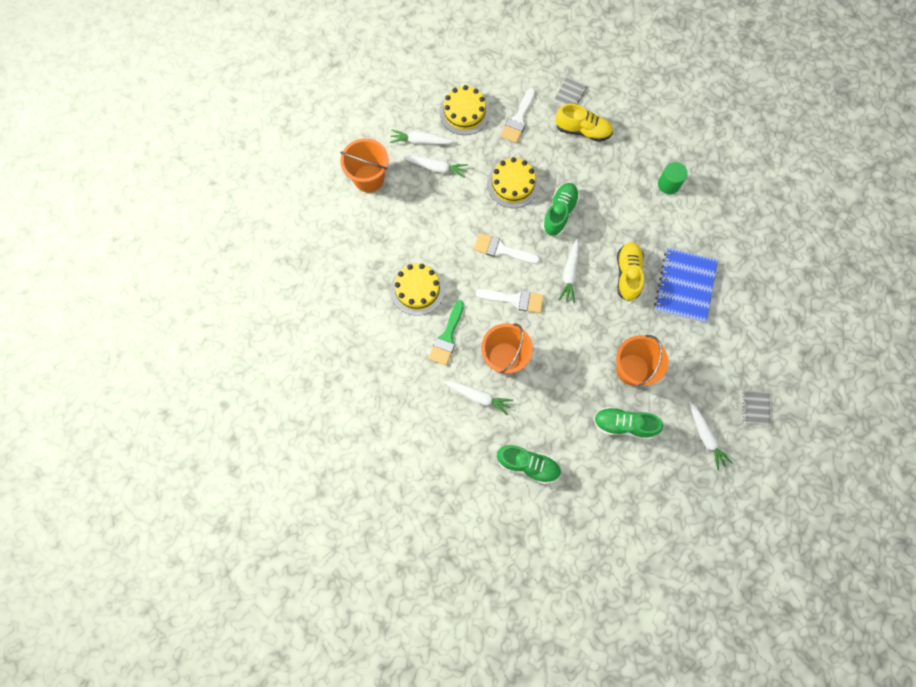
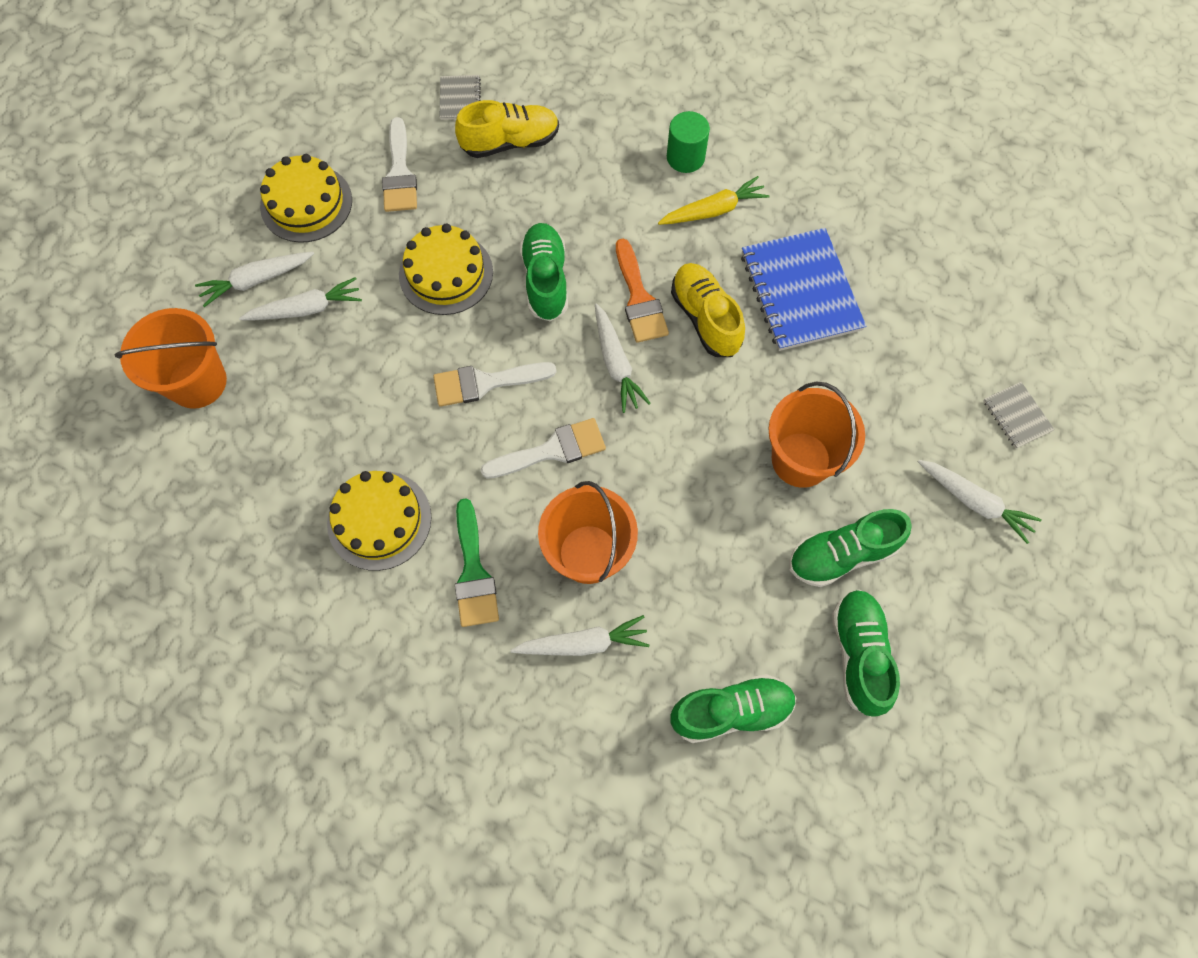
camera: 30 degrees left, 5 degrees down
(600, 247) = (639, 299): none -> orange brush
(603, 474) = (859, 654): none -> green shoe
(666, 220) = (713, 210): none -> yellow carrot

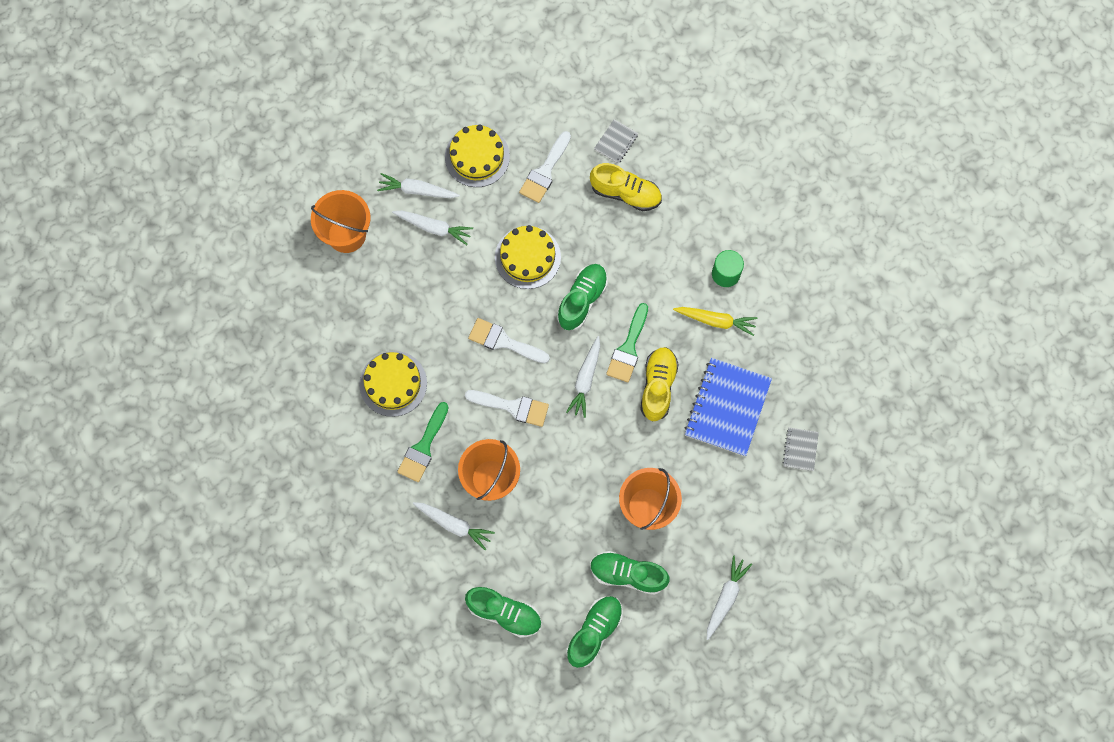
camera: 35 degrees right, 5 degrees up
(639, 299) = (628, 348): orange brush -> green brush
(974, 502) = (725, 598): white carrot -> white carrot turned 135 degrees counterclockwise
(1016, 416) = (792, 568): grey notebook -> grey notebook (800, 449)

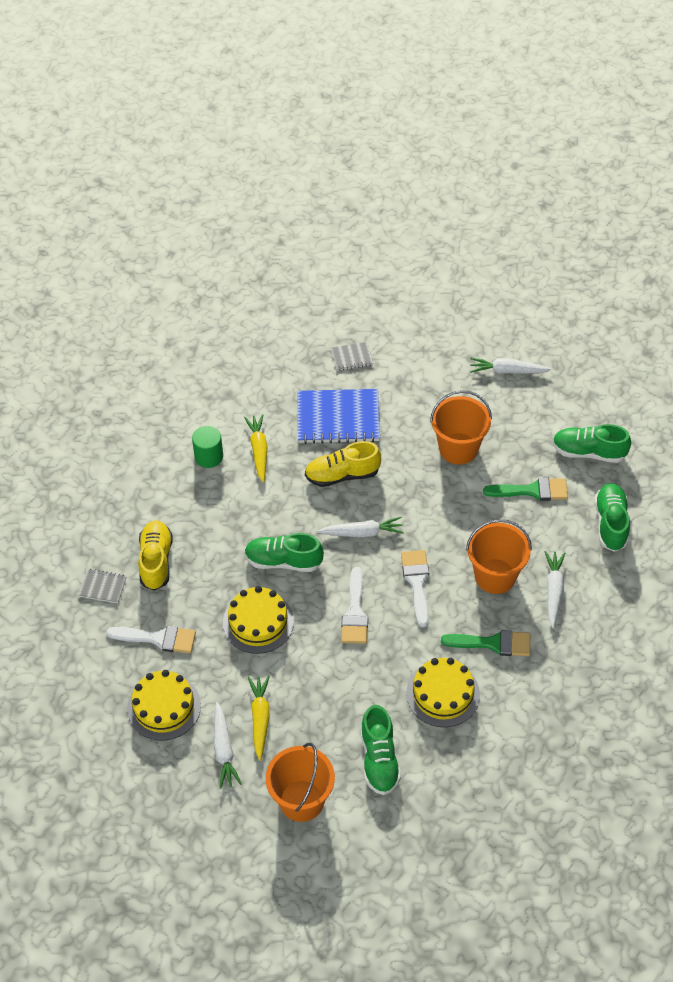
camera: 110 degrees left, 20 degrees down
(434, 228) = (260, 718): white carrot -> yellow carrot
(628, 348) = (316, 509): green brush -> green brush (532, 490)
(628, 574) = (525, 444): green shoe -> green shoe (379, 759)

